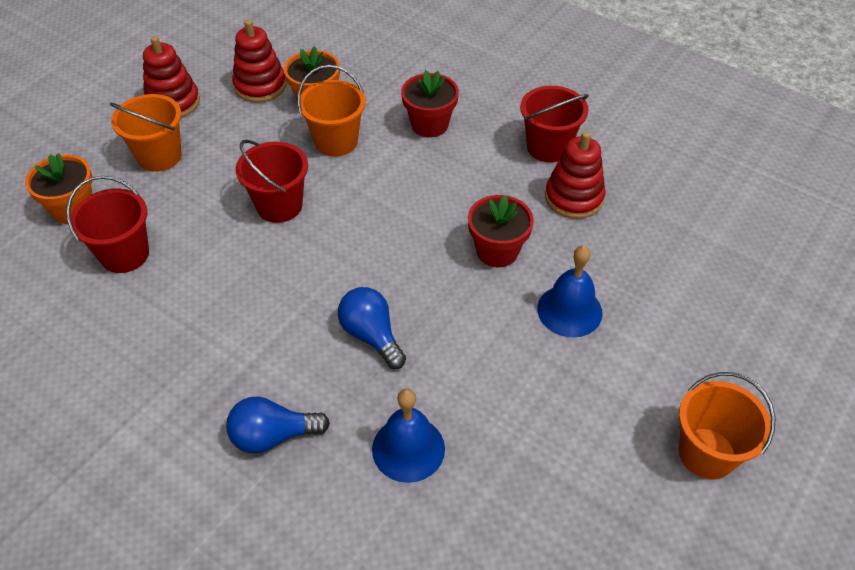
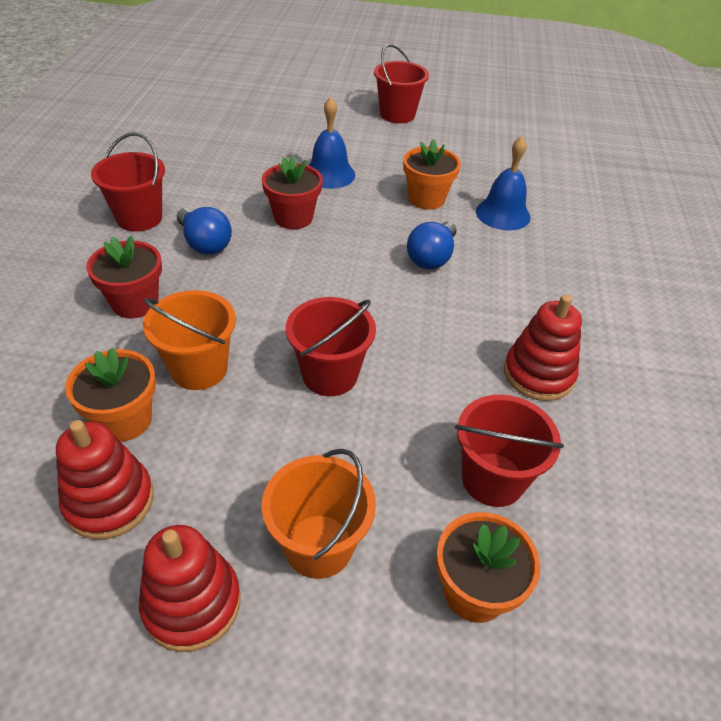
camera: 120 degrees left, 5 degrees down
(273, 436) = (559, 277): blue light bulb -> blue light bulb (205, 244)
(477, 383) = (426, 199): none -> orange flower pot
(574, 198) = (203, 192): red stacking toy -> red stacking toy (538, 374)
(706, 453) = (397, 114): orange bucket -> red bucket

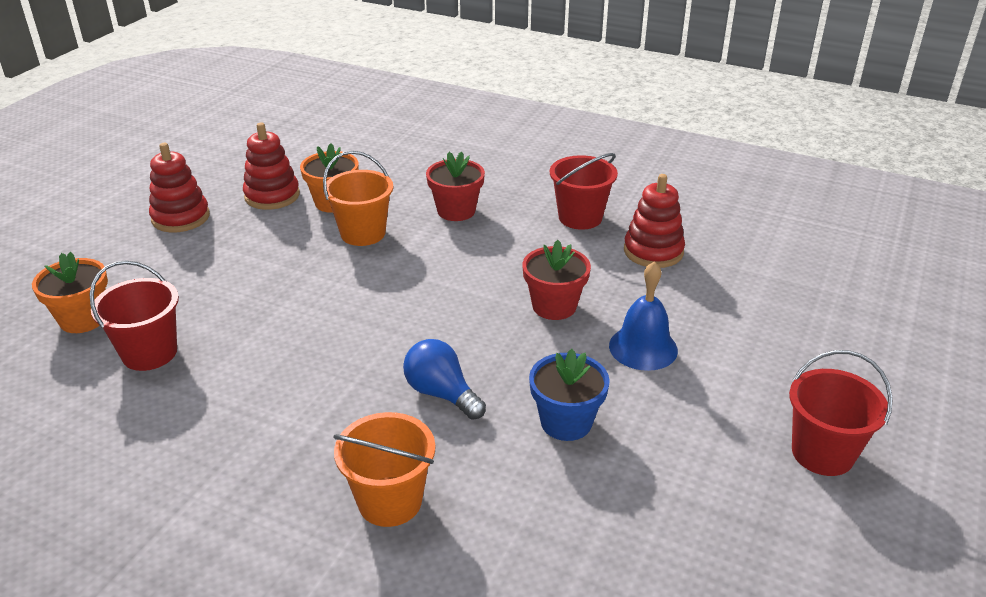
camera: 110 degrees right, 10 degrees down
(205, 244) = (526, 248): blue light bulb -> none
(318, 546) = (174, 263): orange bucket -> orange bucket (390, 501)
(330, 375) = (314, 292): red bucket -> none
(426, 199) = (566, 422): orange flower pot -> blue flower pot
(503, 214) = (508, 491): blue bell -> none
(538, 374) = (226, 420): red stacking toy -> red stacking toy (653, 251)

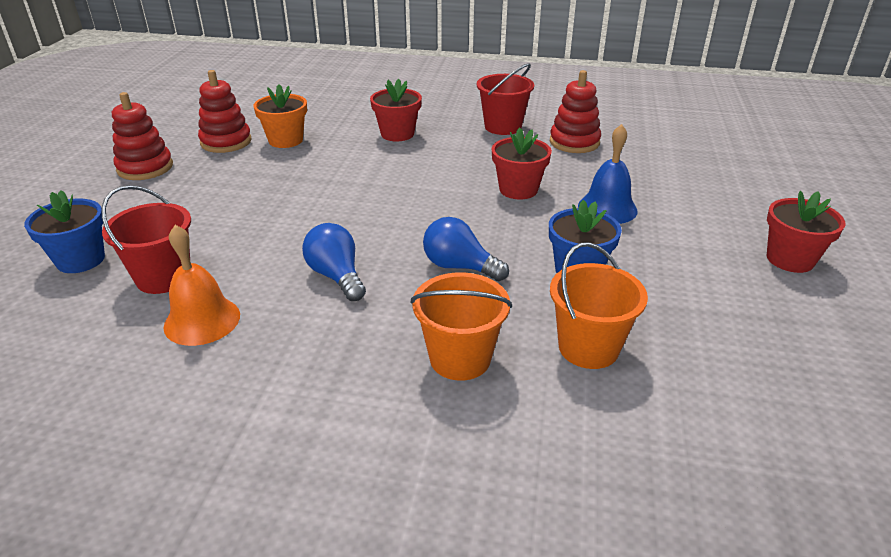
camera: 15 degrees left, 0 degrees up
(83, 319) = (80, 260): orange flower pot -> blue flower pot
(166, 408) = (202, 320): none -> orange bell
(312, 382) = (336, 276): none -> blue light bulb
(363, 233) = (324, 159): orange bucket -> orange bucket (588, 348)
(822, 453) = (790, 259): red bucket -> red flower pot

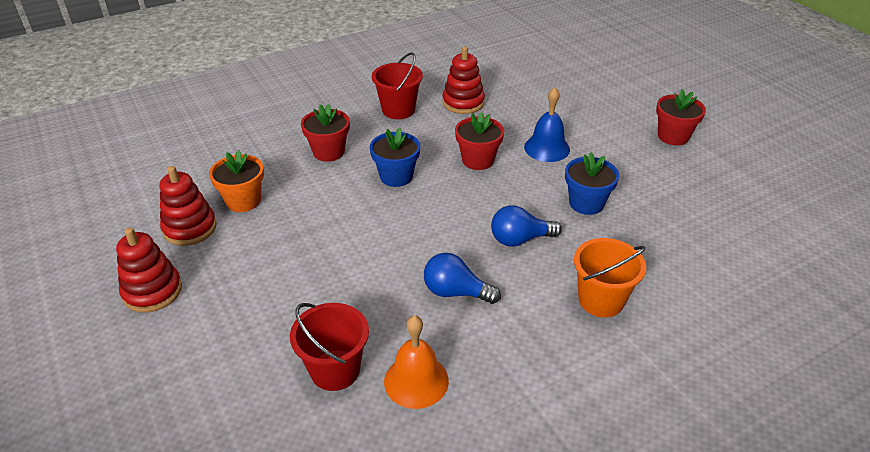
camera: 40 degrees left, 5 degrees up
(80, 260) = (240, 401): blue flower pot -> blue flower pot (396, 176)
(588, 348) = (651, 251): orange bucket -> none

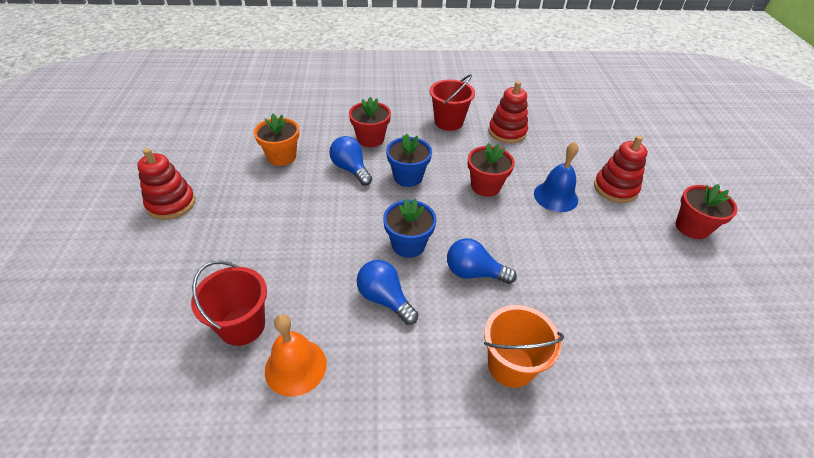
camera: 25 degrees right, 5 degrees up
(190, 228) = (231, 164): red stacking toy -> red stacking toy (615, 188)
(331, 188) = (351, 169): none -> blue light bulb
(586, 203) = (559, 262): blue flower pot -> blue flower pot (408, 244)

